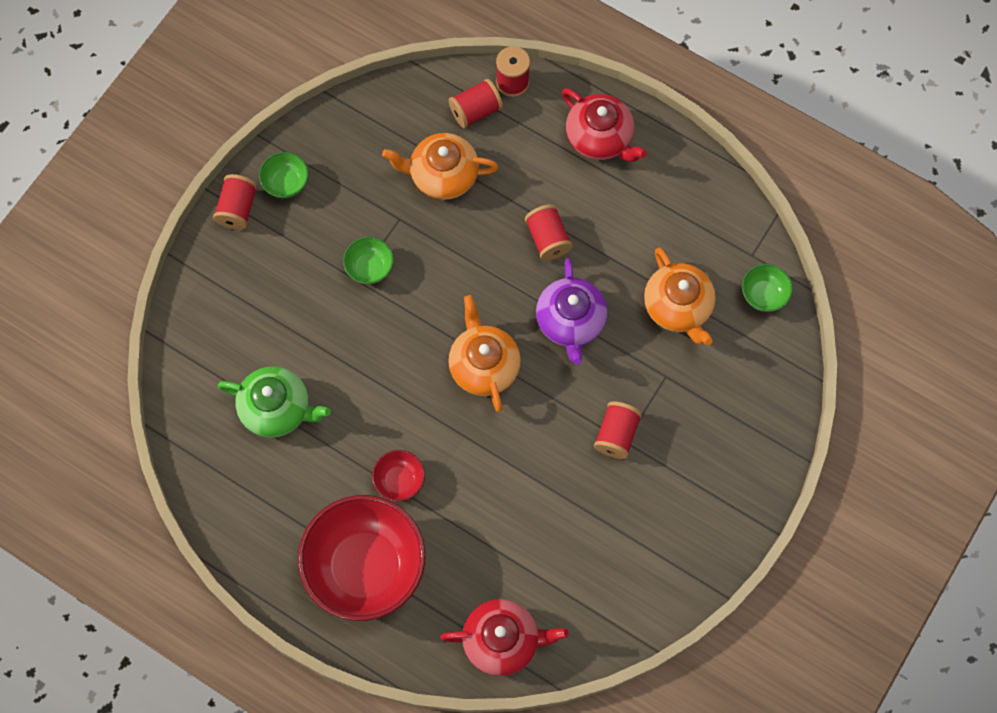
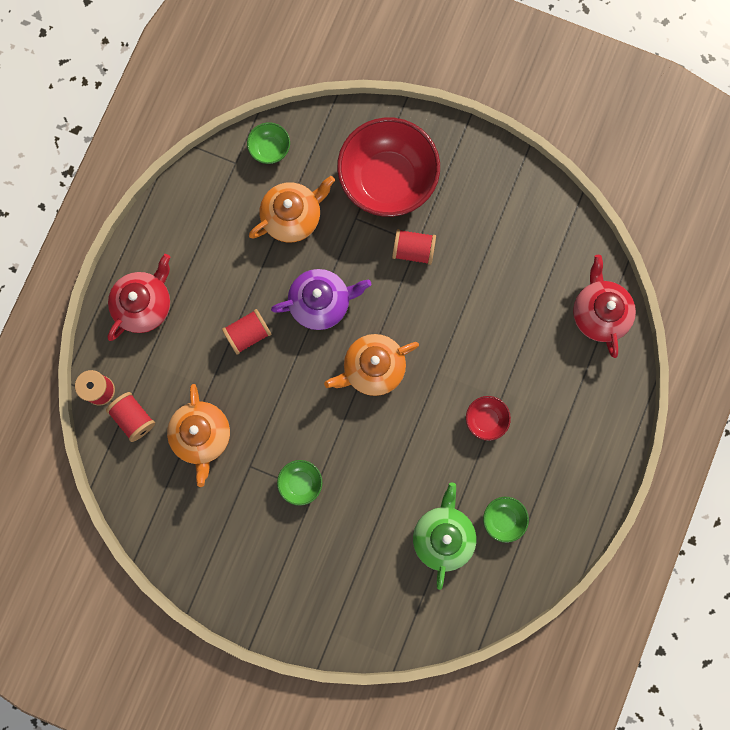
camera: 100 degrees left, 10 degrees up
(237, 209) = (263, 614): red spool -> none
(286, 183) = (231, 576): green bowl -> green bowl (503, 519)
(365, 567) = (563, 433): red bowl -> red bowl (387, 180)

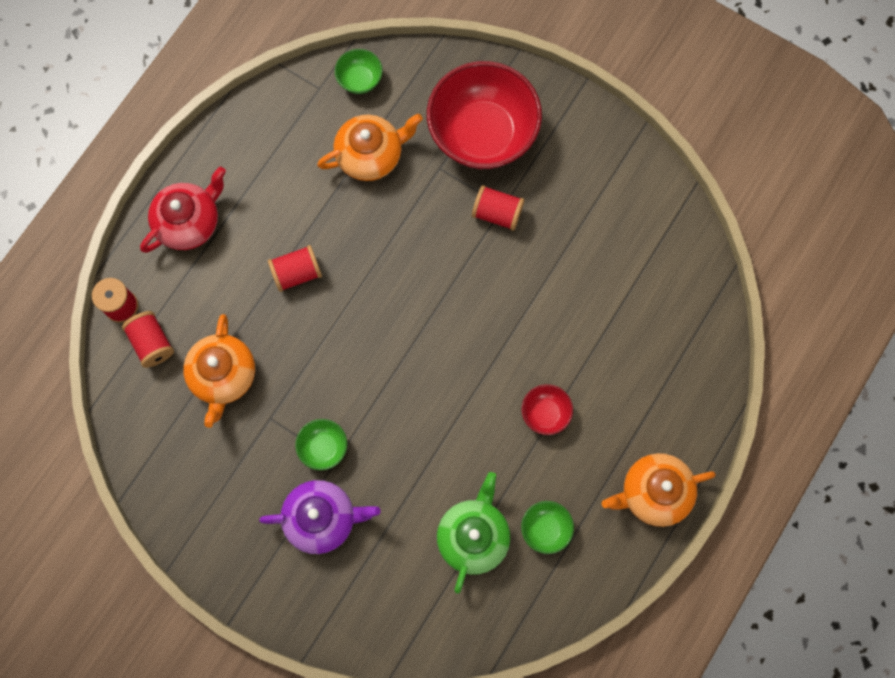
camera: 10 degrees right, 5 degrees down
(321, 303) = (384, 253): purple teapot -> purple teapot (322, 518)
(372, 368) = (428, 334): orange teapot -> orange teapot (653, 492)
(599, 313) = (694, 317): red teapot -> none

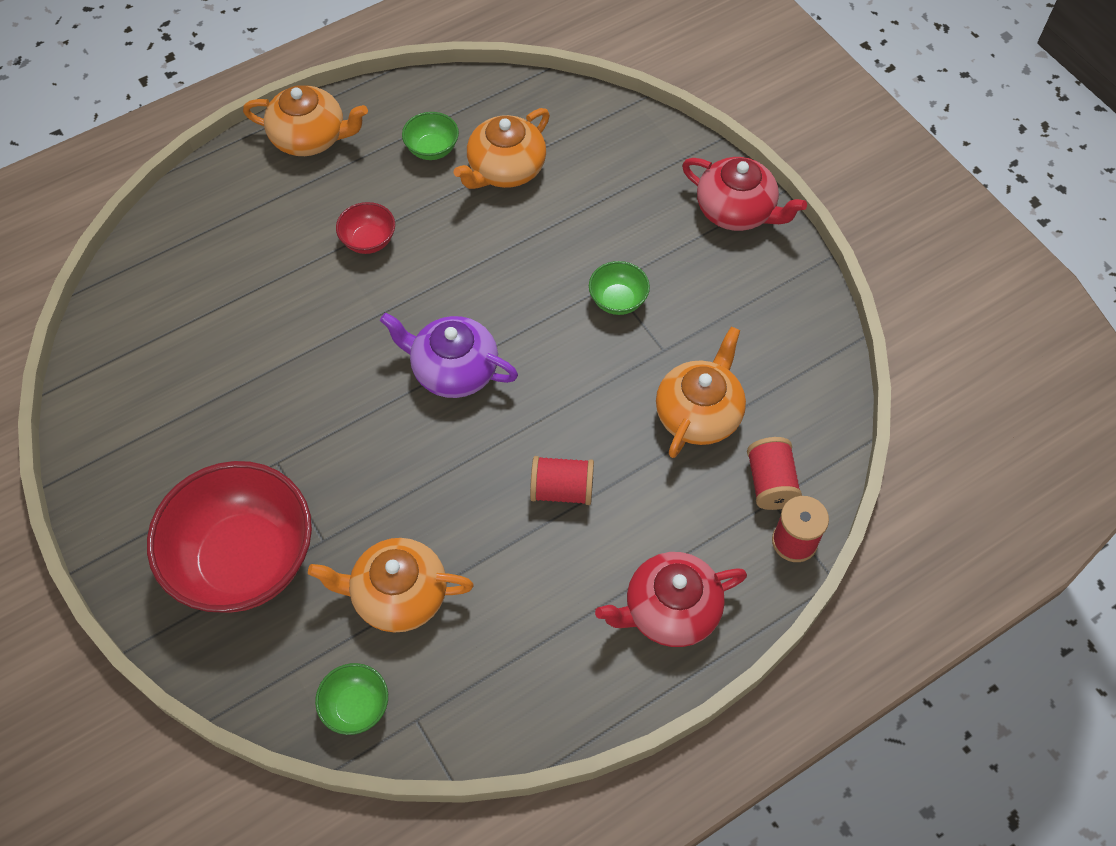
camera: 155 degrees left, 15 degrees down
(261, 582) = (736, 211): none -> red teapot
(322, 518) = (650, 239): purple teapot -> purple teapot (453, 370)
(473, 536) = (505, 169): green teapot -> orange teapot
(497, 213) = (289, 457): red spool -> none

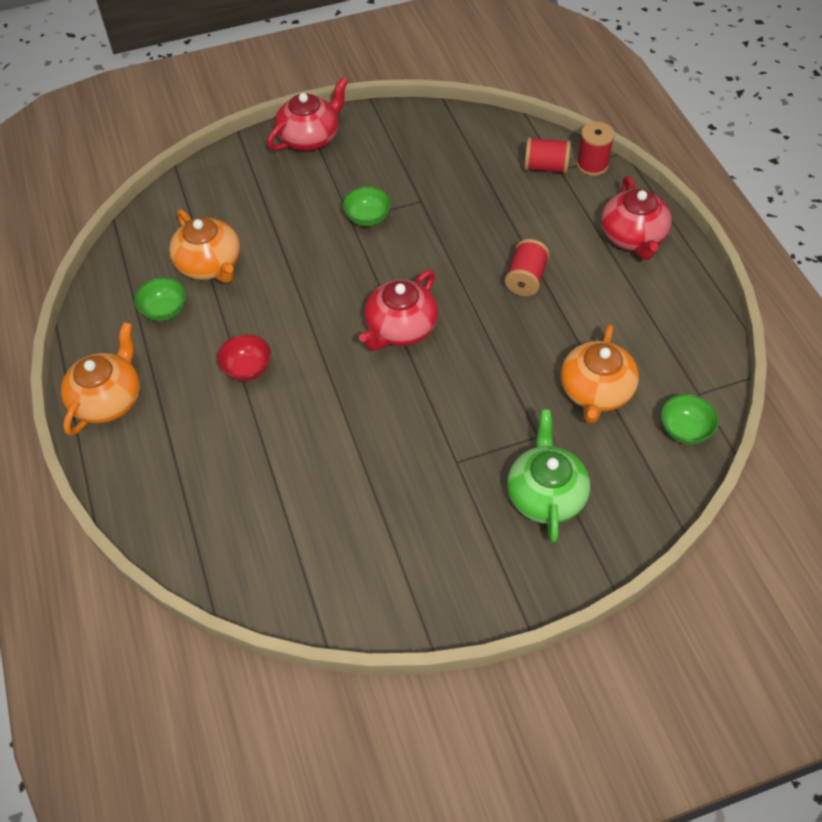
camera: 75 degrees left, 5 degrees down
(244, 560) = (546, 494): red bowl -> green teapot
(453, 370) = (400, 328): purple teapot -> red teapot
(699, 413) = (480, 192): orange teapot -> none

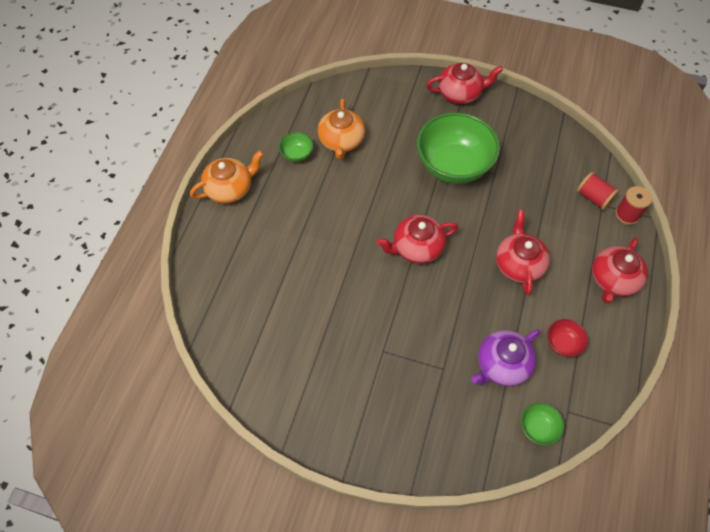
camera: 35 degrees right, 5 degrees up
(247, 369) = (313, 217): red bowl -> red bowl (563, 344)
(367, 218) = (453, 166): green bowl -> green bowl, size x2.32
(526, 279) = (518, 264): red spool -> red teapot
(546, 494) = (418, 407): green teapot -> none
(595, 392) = (502, 365): orange teapot -> purple teapot

